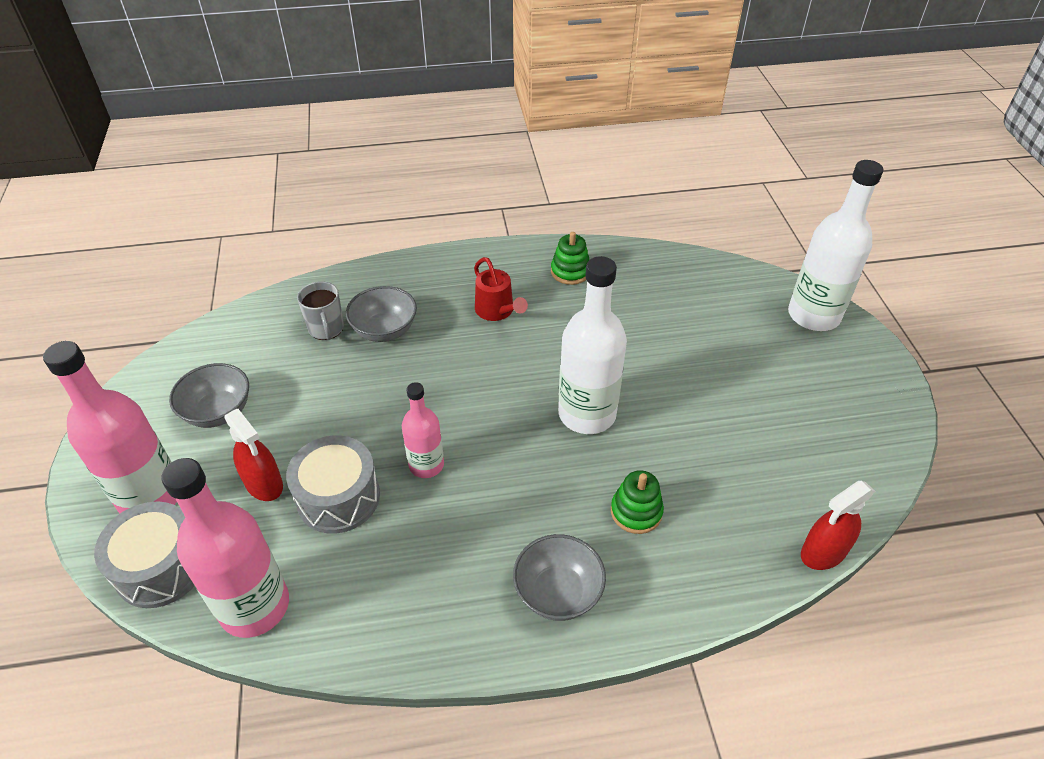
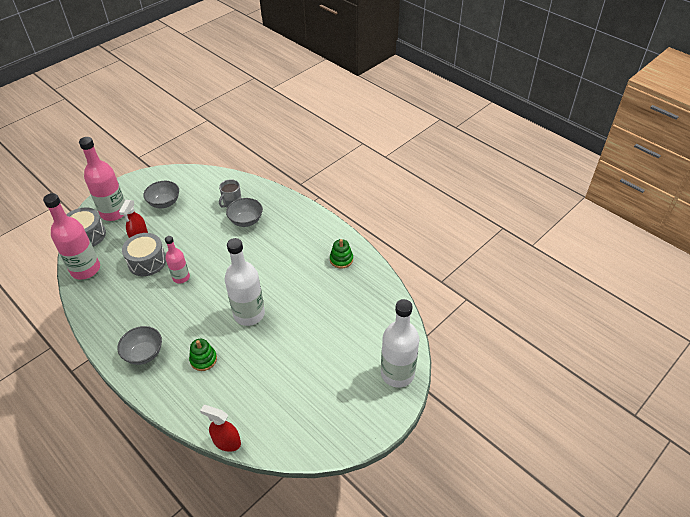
camera: 55 degrees right, 0 degrees up
(497, 311) = (289, 249): red watering can -> none

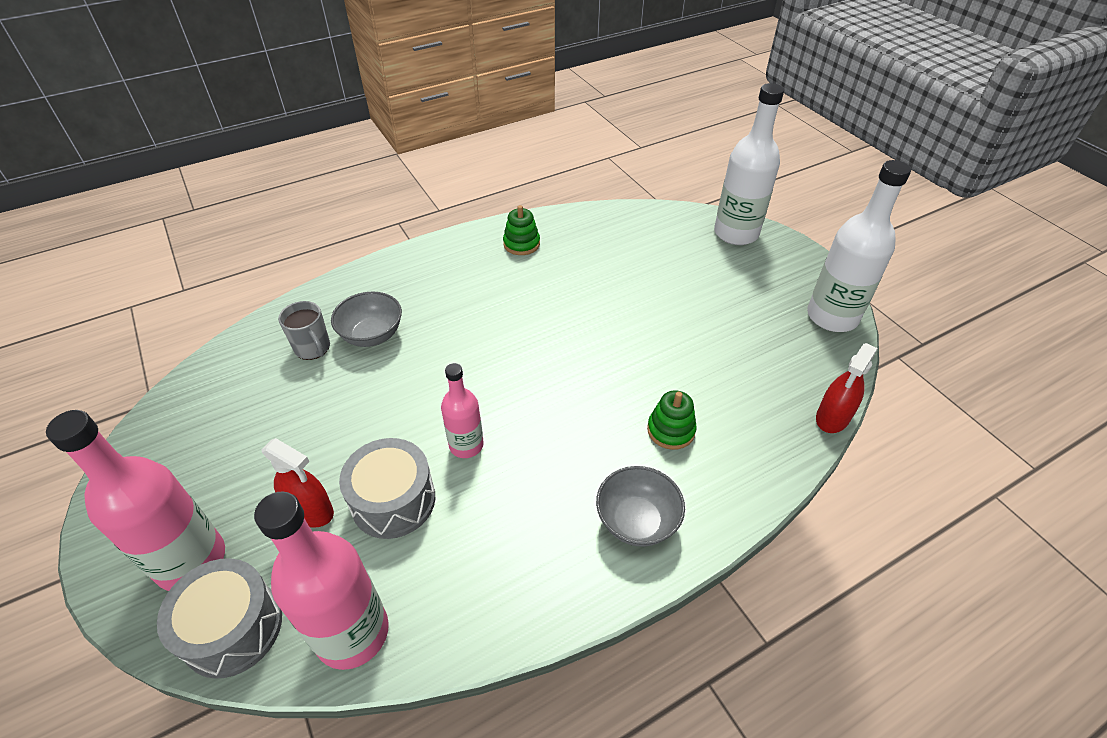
camera: 75 degrees left, 0 degrees up
(164, 203) = (232, 455): grey bowl -> none
(249, 314) = (591, 360): white bottle -> white bottle (832, 317)

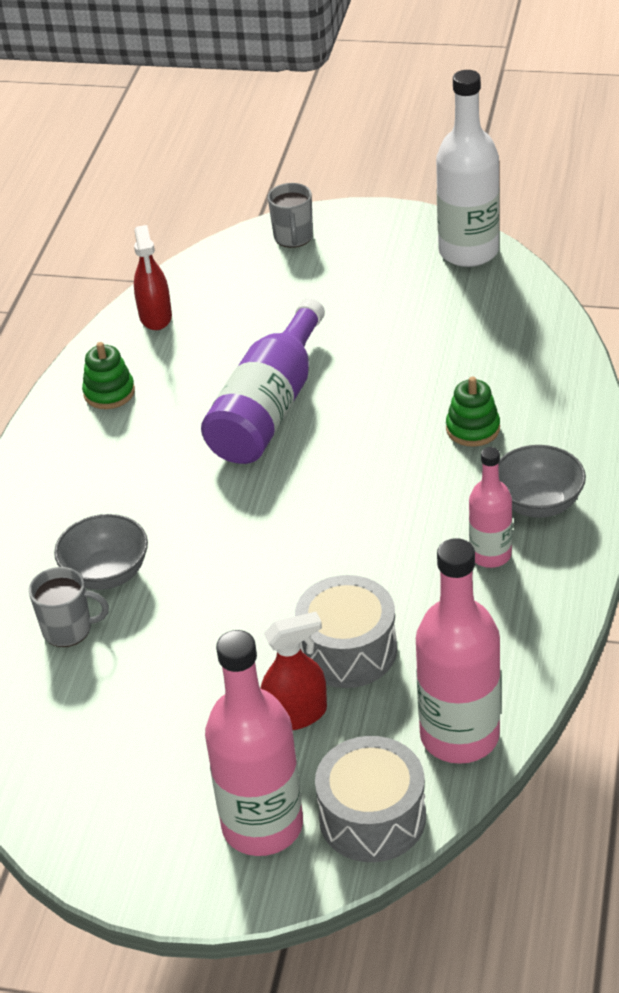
camera: 45 degrees left, 5 degrees down
(466, 445) = (339, 570): pink bottle -> pink bottle (490, 555)
(579, 316) = (268, 408): none -> purple bottle
(736, 233) = (293, 237): white bottle -> grey mug
(832, 417) = (567, 327): red spray bottle -> red spray bottle (155, 316)

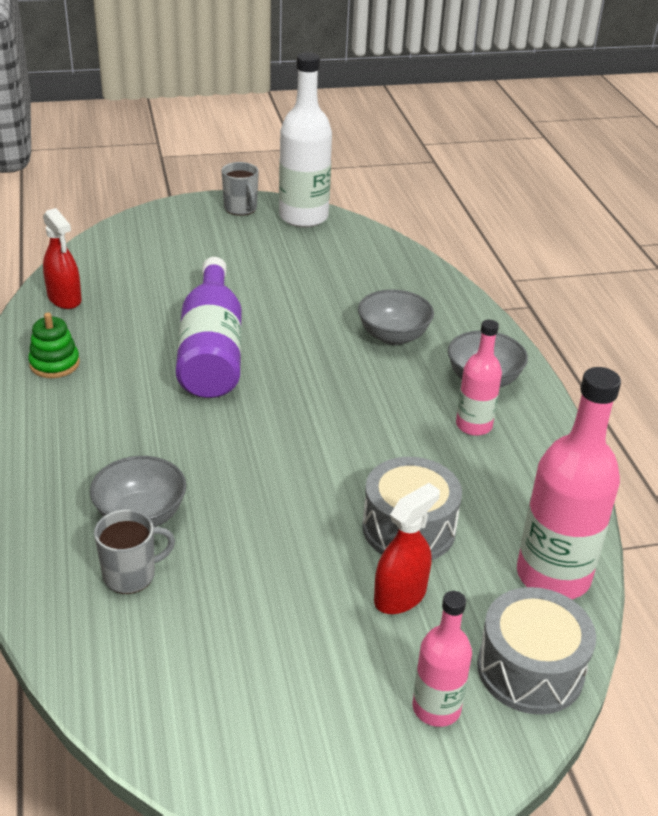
camera: 30 degrees left, 5 degrees down
(262, 825) = (436, 708): pink bottle -> pink bottle, size x0.58
(293, 237) = (153, 226): grey mug -> grey mug (241, 208)
(473, 429) = (393, 336): green stacking toy -> grey bowl

